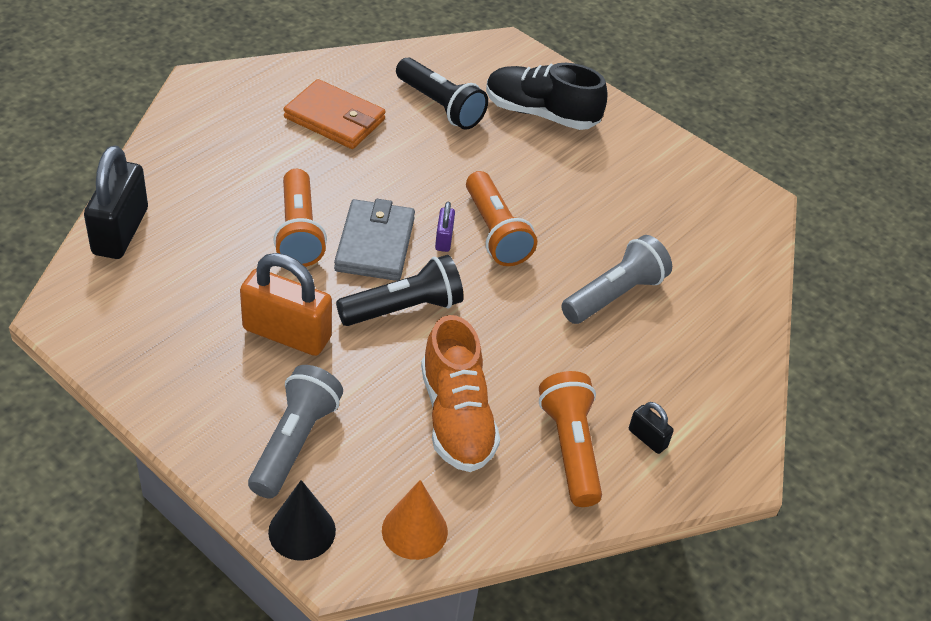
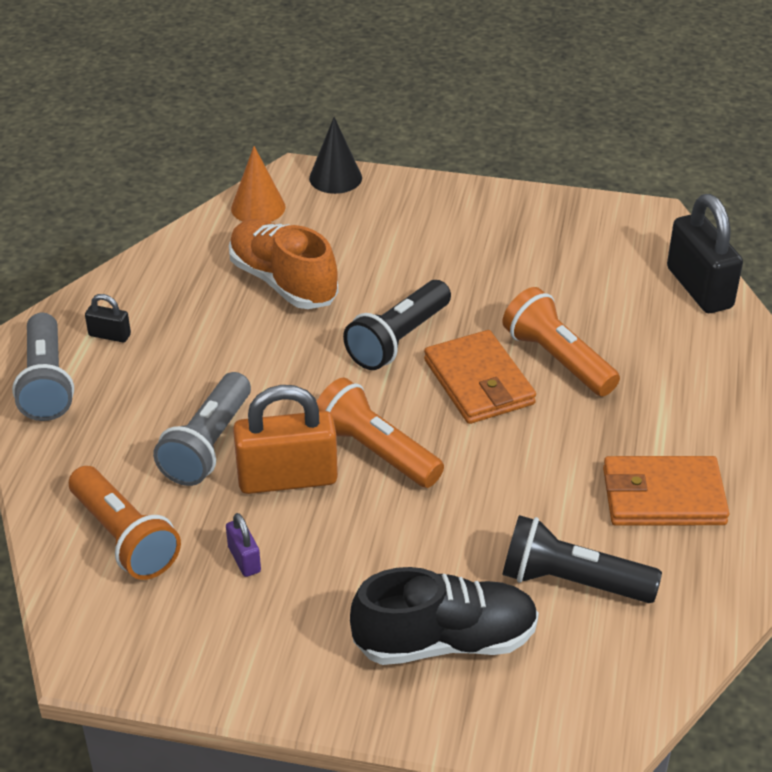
camera: 155 degrees right, 5 degrees down
(287, 334) = (474, 278): orange padlock -> orange padlock (287, 478)
(294, 442) = (391, 217): grey flashlight -> grey flashlight (46, 383)
(375, 244) = (479, 382): grey wallet -> orange wallet
(444, 239) = (419, 419): purple padlock -> purple padlock (244, 559)
(570, 448) = (173, 300): orange flashlight -> orange flashlight (124, 538)

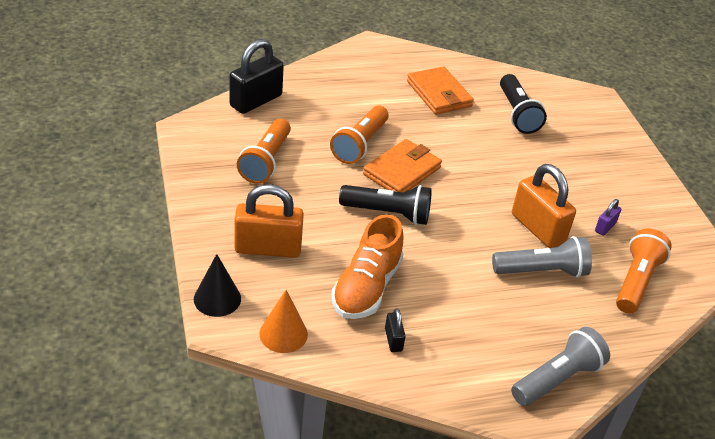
camera: 120 degrees left, 0 degrees up
(109, 335) = (487, 364): black padlock -> black padlock (393, 340)
(375, 451) = (489, 199): orange flashlight -> orange flashlight (266, 161)
(391, 227) = (268, 248): none -> orange padlock
(445, 641) = (586, 145): black shoe -> none

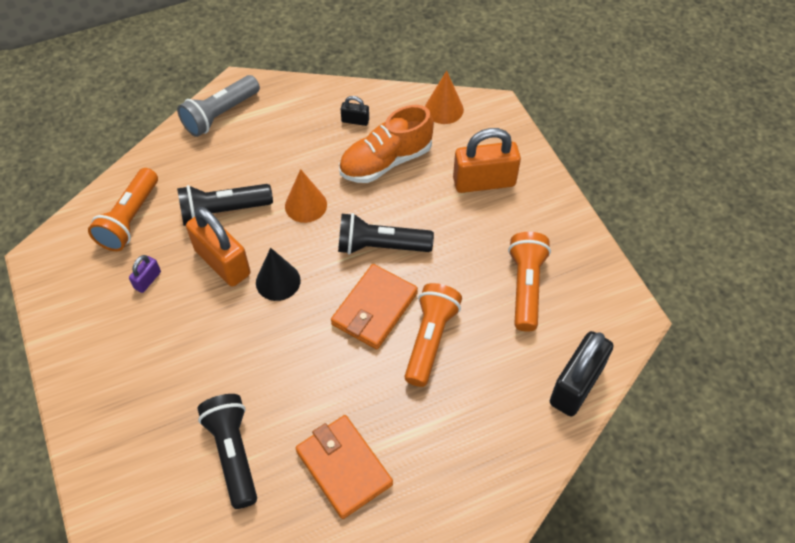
camera: 175 degrees right, 15 degrees up
(217, 298) = (507, 127): black cone -> black cone (278, 281)
(366, 287) = (386, 161): orange shoe -> orange shoe turned 135 degrees counterclockwise
(393, 340) = (355, 121): black padlock -> black padlock turned 60 degrees counterclockwise
(457, 261) = (306, 205): none -> orange cone
(542, 271) = (223, 211): grey flashlight -> black flashlight

